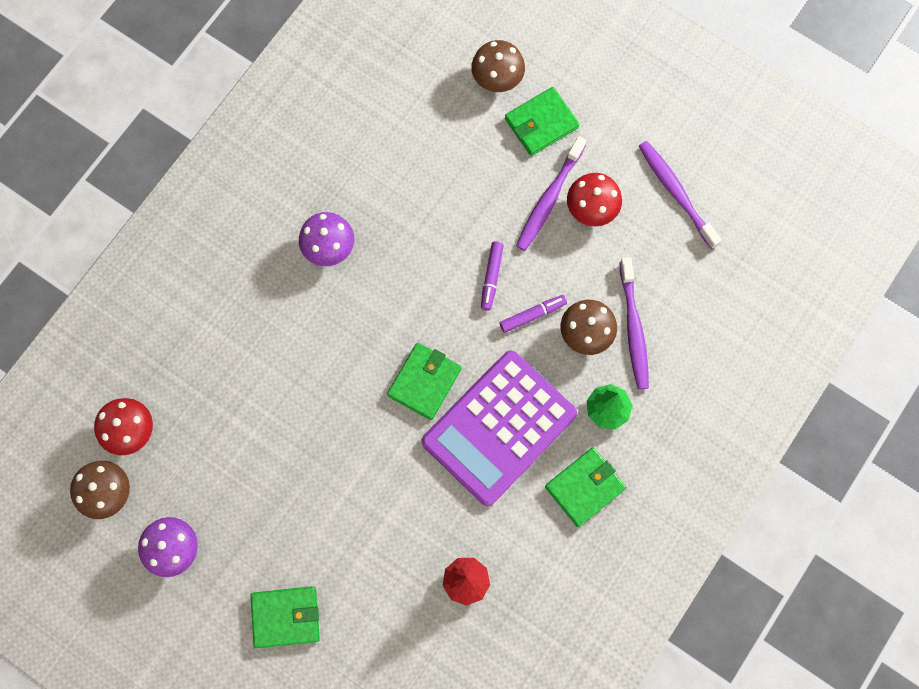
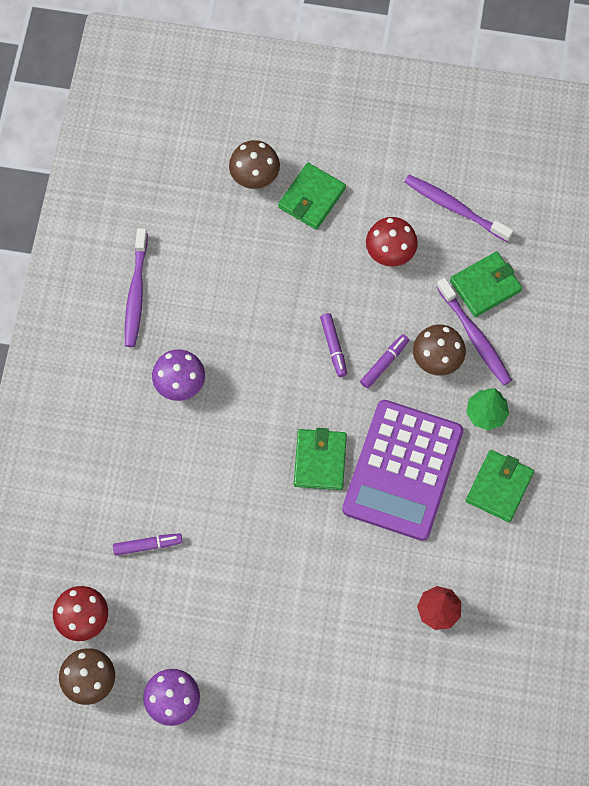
camera: 25 degrees left, 5 degrees down
(223, 389) = (147, 545): none -> purple marker
(286, 617) = (299, 712): green wallet -> green wallet (485, 286)
(549, 199) = (350, 259): purple toothbrush -> purple toothbrush (136, 293)

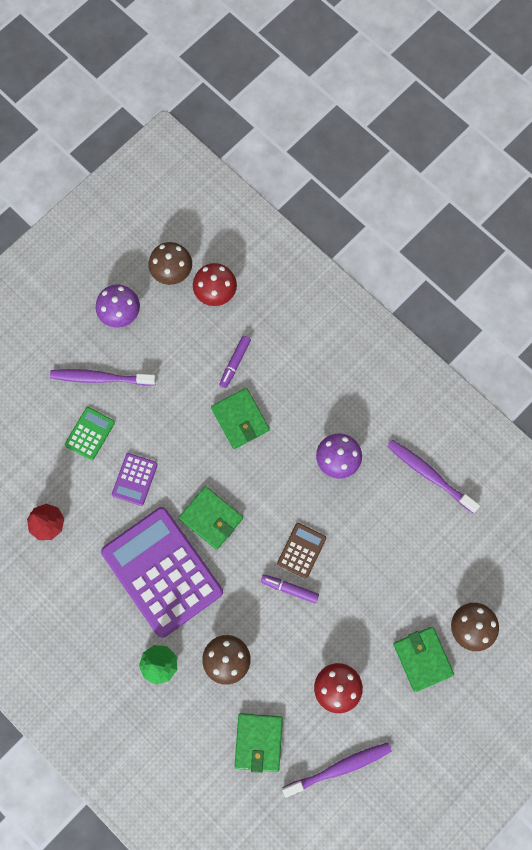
camera: 125 degrees right, 5 degrees up
(290, 359) = (301, 550): none -> brown calculator
(321, 637) = (90, 433): none -> green calculator
(335, 559) = (135, 479): none -> purple calculator
(384, 363) = (251, 617): purple marker -> none
(474, 336) = (224, 702): purple toothbrush -> purple toothbrush (100, 378)
(499, 487) = (100, 632): green wallet -> green wallet (240, 419)

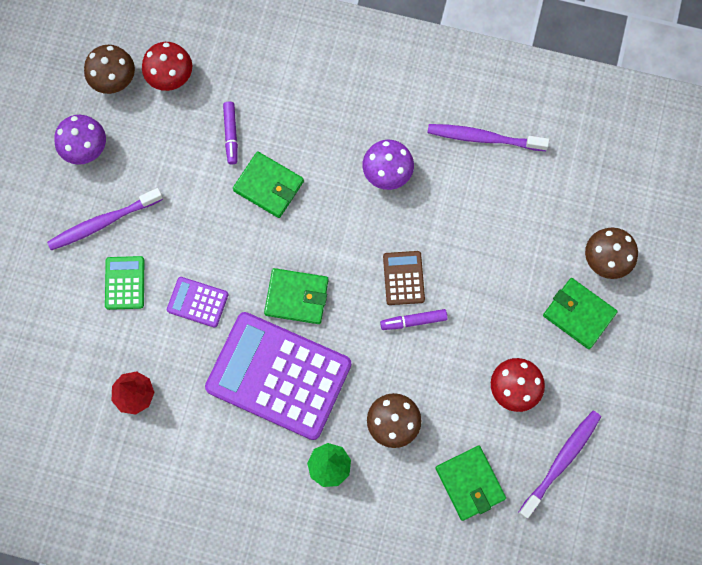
camera: 30 degrees left, 0 degrees up
(135, 479) = (197, 302): purple calculator -> purple calculator turned 120 degrees clockwise

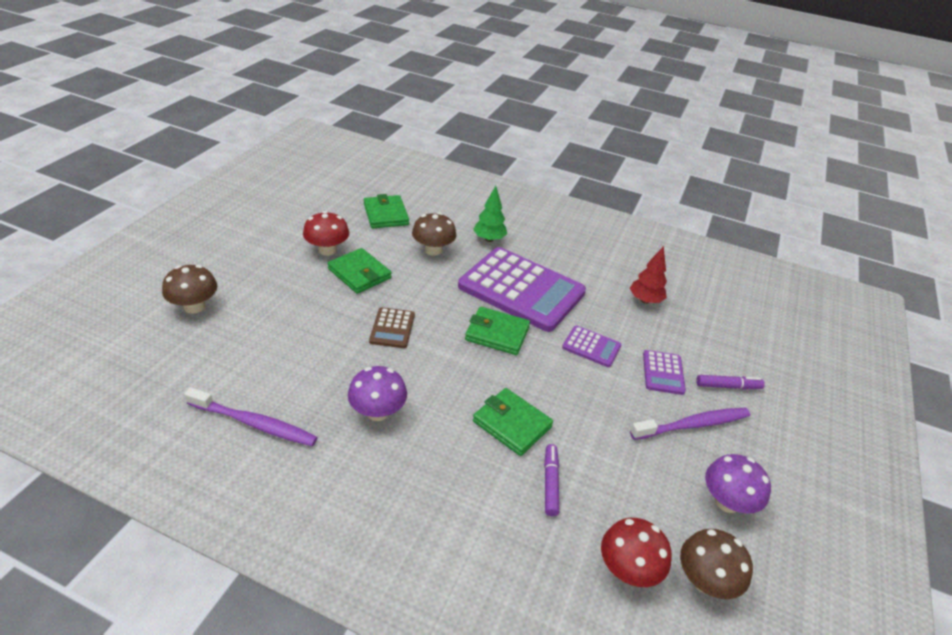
camera: 175 degrees left, 35 degrees down
(125, 283) = (663, 373): green calculator -> purple calculator
(413, 321) = (394, 300): purple marker -> purple marker (727, 386)
(561, 461) = (312, 212): purple toothbrush -> none
(578, 314) = (245, 278): green wallet -> green wallet (359, 273)

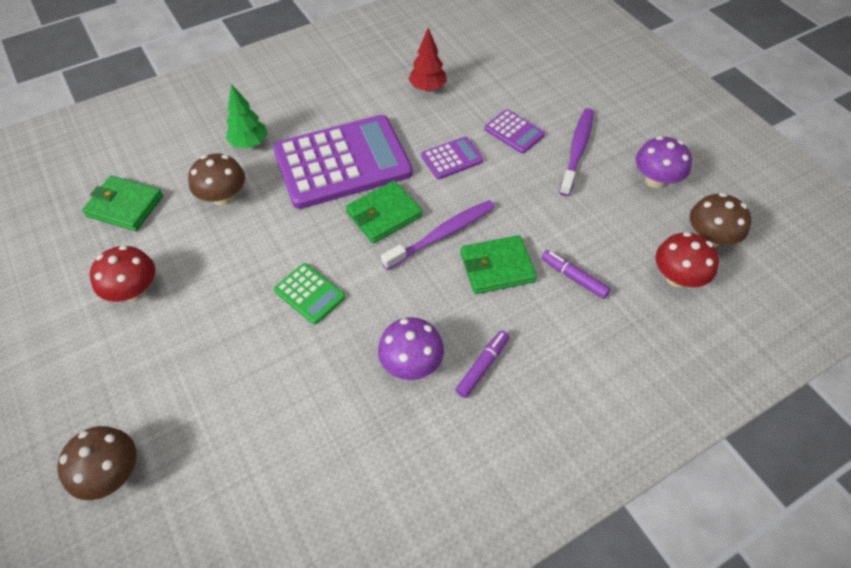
camera: 50 degrees left, 15 degrees up
(254, 423) = (350, 483): purple toothbrush -> purple toothbrush (442, 234)
(359, 273) = (202, 280): green wallet -> none
(392, 328) = (309, 294): brown calculator -> green calculator
(727, 386) = (555, 104): purple marker -> purple marker (482, 366)

